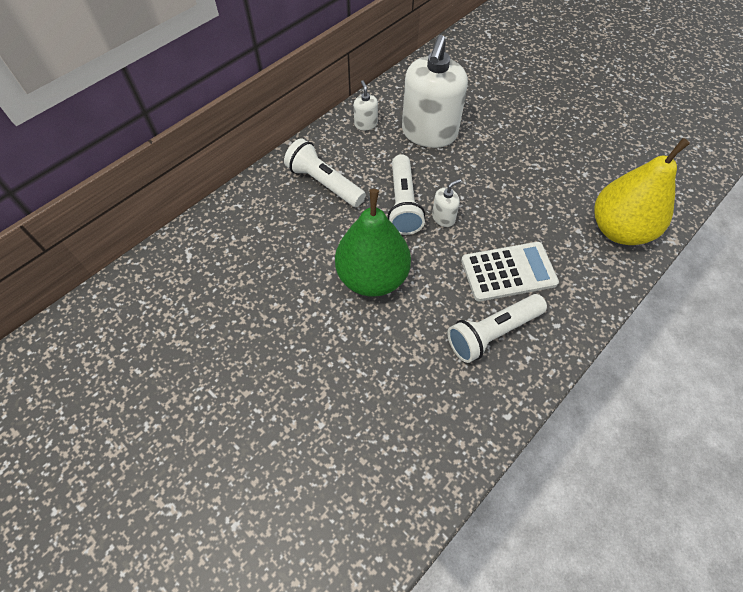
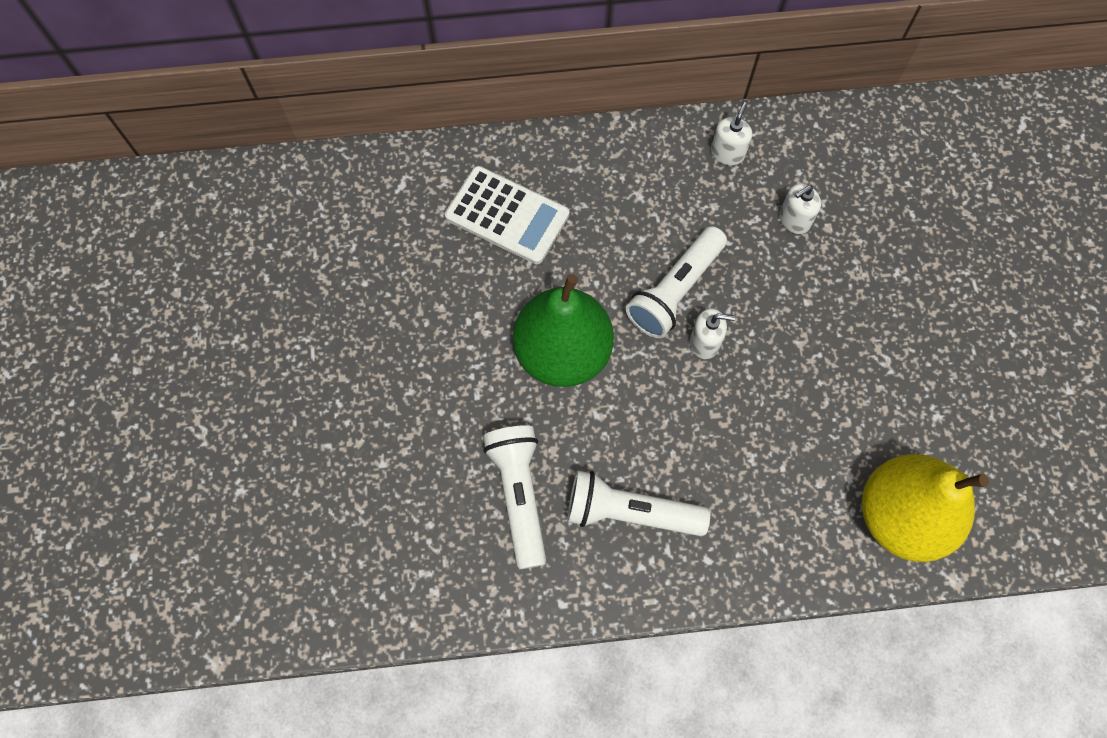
camera: 40 degrees right, 10 degrees up
(324, 183) = (610, 199): white flashlight -> white flashlight (519, 495)
(429, 133) = (794, 220): white soap dispenser -> white soap dispenser, size x0.42
(508, 272) = (715, 461): white calculator -> white calculator (507, 215)

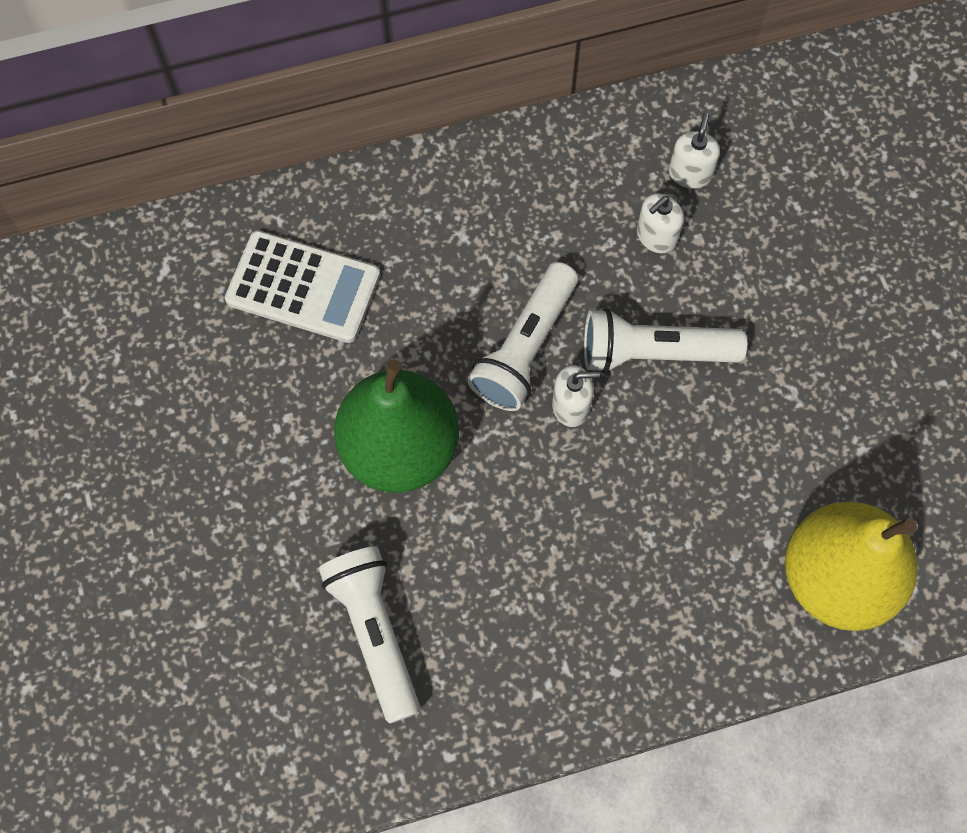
camera: 10 degrees left, 0 degrees up
(630, 512) = (512, 630): white flashlight -> white flashlight (653, 352)
(727, 153) = (562, 165): white soap dispenser -> white soap dispenser (690, 173)

